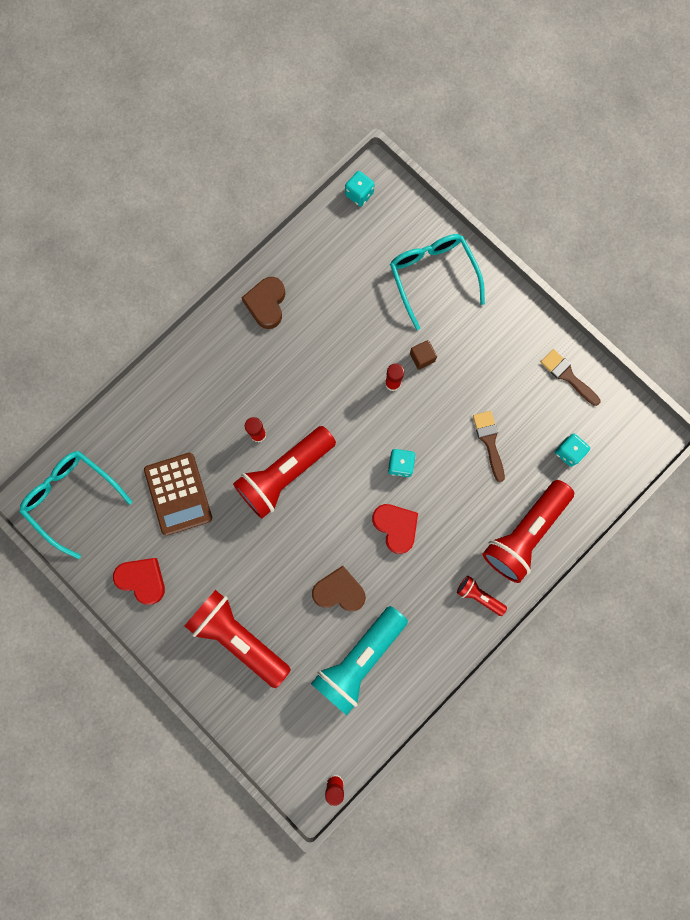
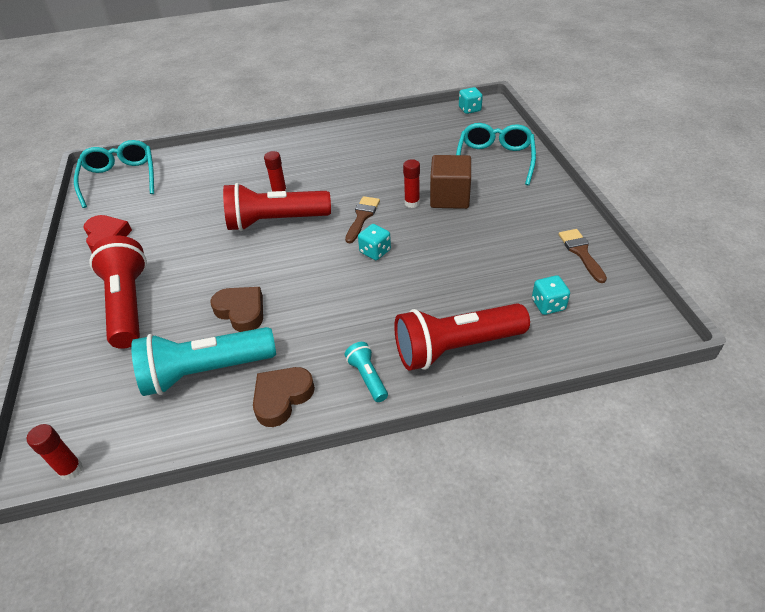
camera: 35 degrees right, 35 degrees down
(178, 494) = (188, 202): brown calculator -> none
(266, 304) = (354, 136): brown heart -> brown heart (282, 398)
(395, 527) = (333, 289): red heart -> none
(422, 357) = (450, 197): brown cube -> brown cube, size x1.99
(479, 596) = (367, 377): red flashlight -> turquoise flashlight
(489, 441) = (470, 267): brown brush -> brown brush (362, 217)

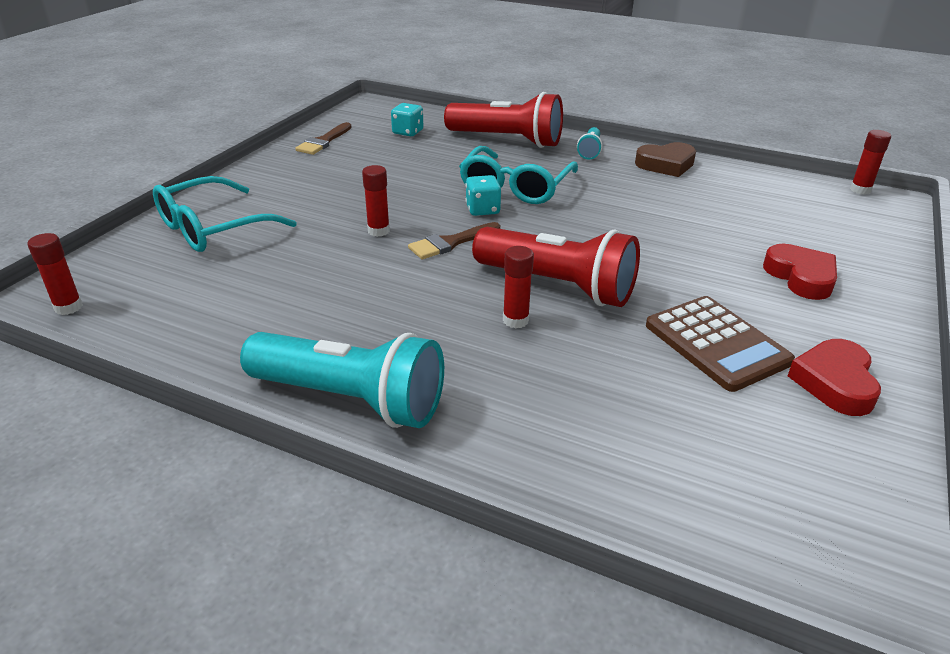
camera: 145 degrees left, 10 degrees down
(120, 178) = (804, 521): turquoise glasses -> turquoise glasses (515, 187)
(128, 304) = (801, 277): red flashlight -> red heart
(172, 230) = (716, 343): none -> brown calculator
(206, 371) = (724, 198): turquoise flashlight -> turquoise flashlight (350, 399)
(241, 311) = (666, 221): brown heart -> none
(450, 197) = (333, 218): brown cube -> none
(469, 109) = (68, 307): turquoise dice -> red glue stick

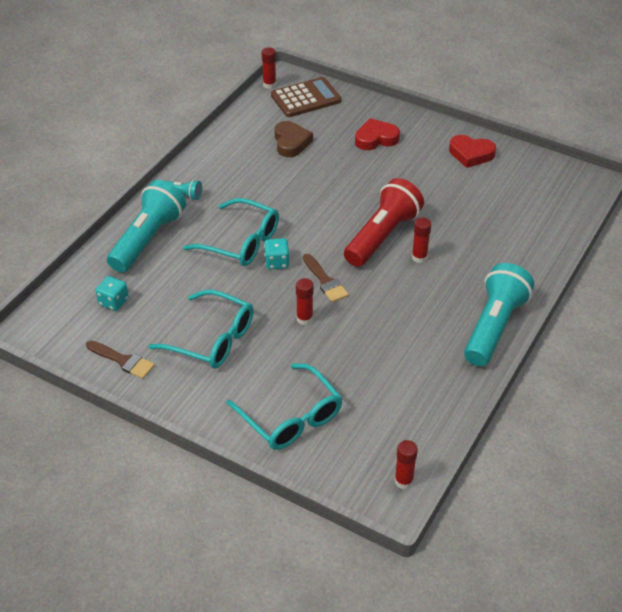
camera: 85 degrees left, 10 degrees up
(348, 180) = (212, 339): none -> turquoise glasses
(507, 140) = (148, 239): red flashlight -> turquoise flashlight
(666, 164) = (214, 160): brown heart -> brown heart (291, 142)
(716, 343) = (440, 185): brown calculator -> brown calculator (306, 98)

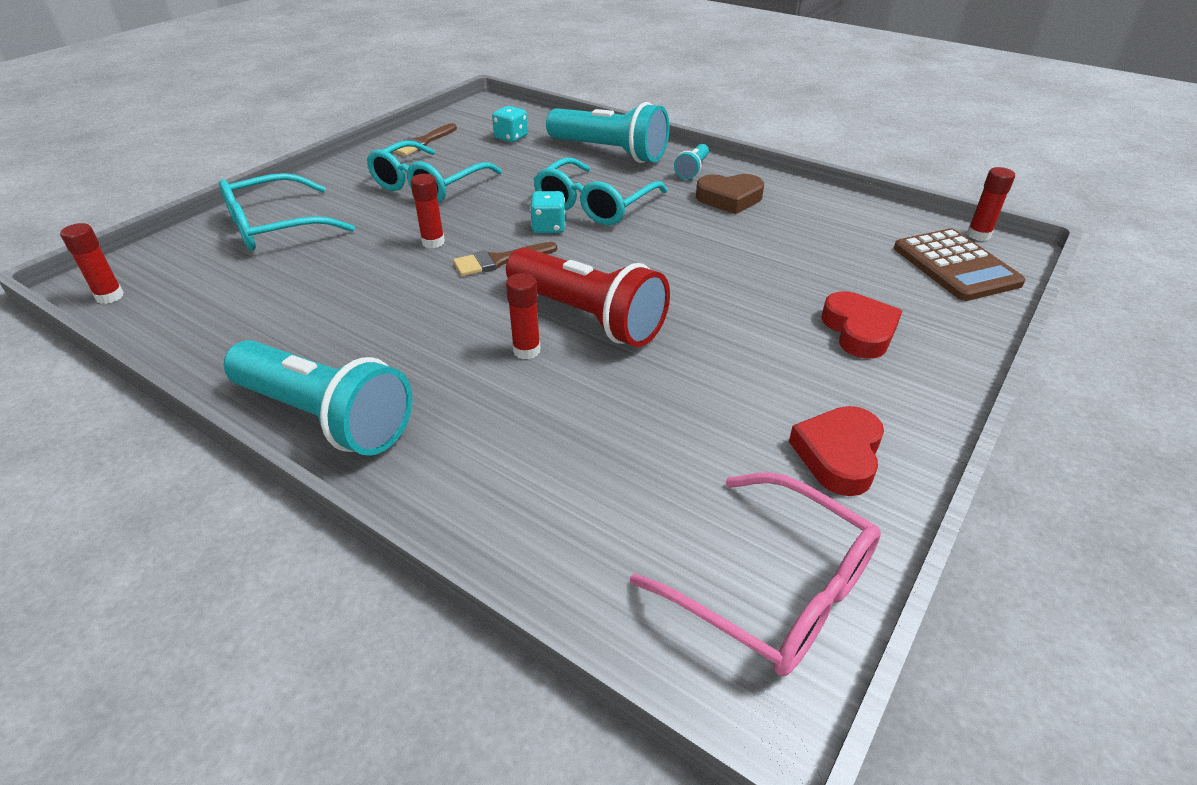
camera: 95 degrees right, 5 degrees down
(291, 142) = (824, 248): brown heart -> brown heart (729, 199)
(548, 176) = (774, 589): none -> pink glasses

